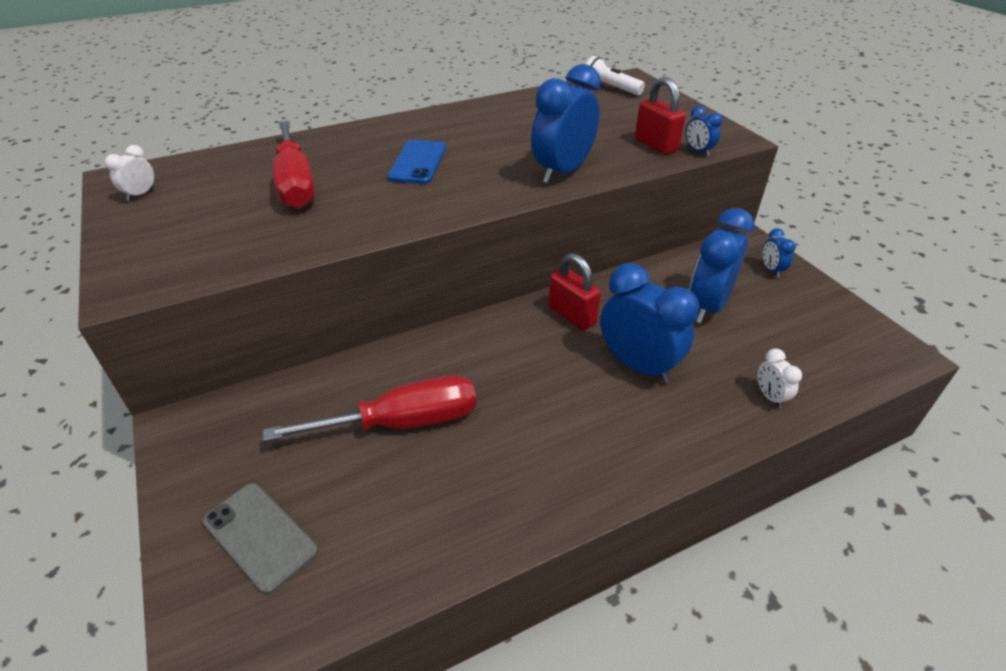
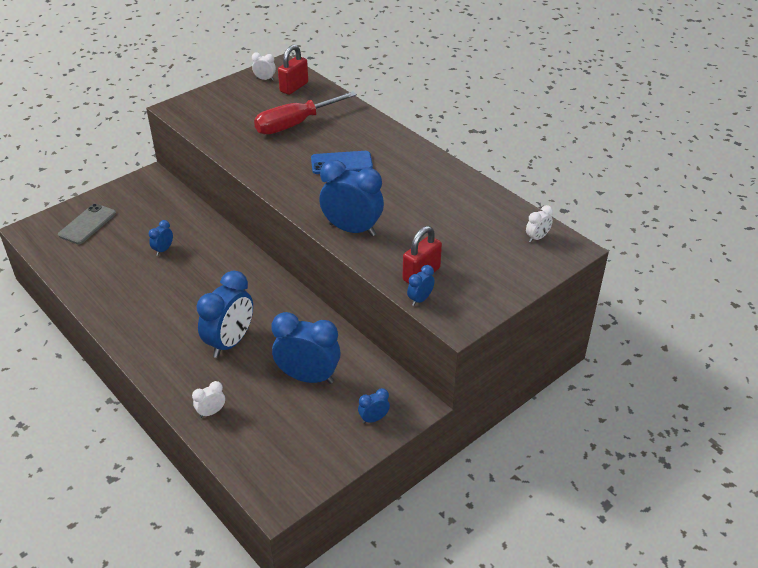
camera: 75 degrees right, 0 degrees up
(402, 422) = (163, 250): red screwdriver -> blue clock
(572, 316) = (276, 304): red padlock -> red padlock (294, 87)
(610, 88) = (537, 238): white flashlight -> white clock

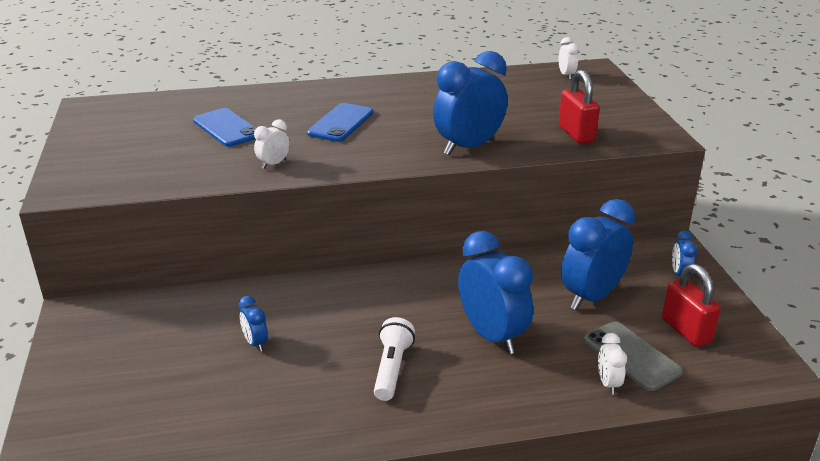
camera: 60 degrees left, 10 degrees down
(87, 224) = (108, 402): grey phone -> grey phone (631, 356)
(171, 311) = (392, 369): none -> white flashlight
(265, 79) = (100, 121): white clock -> white clock (273, 164)
(294, 87) = (148, 110): red padlock -> red padlock (686, 330)
(295, 124) = (227, 128): red screwdriver -> blue phone
(420, 299) = (615, 144): blue clock -> none

